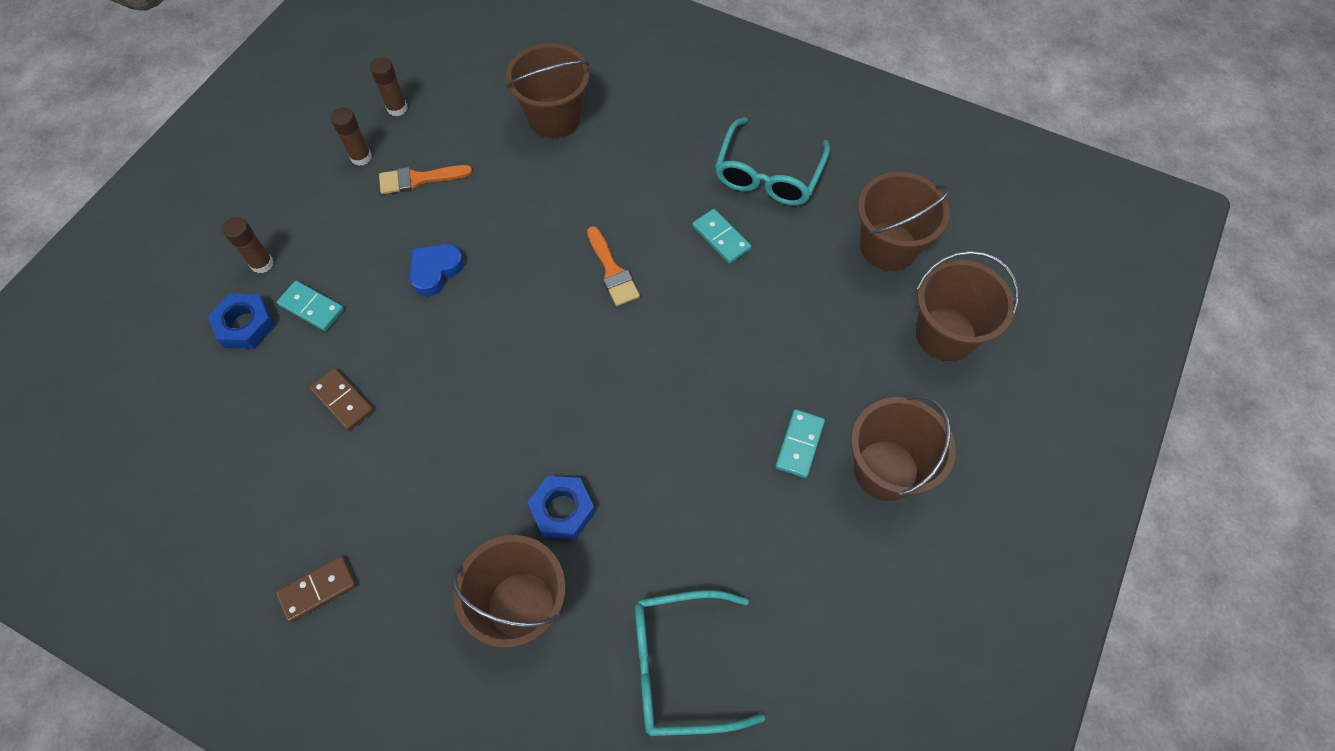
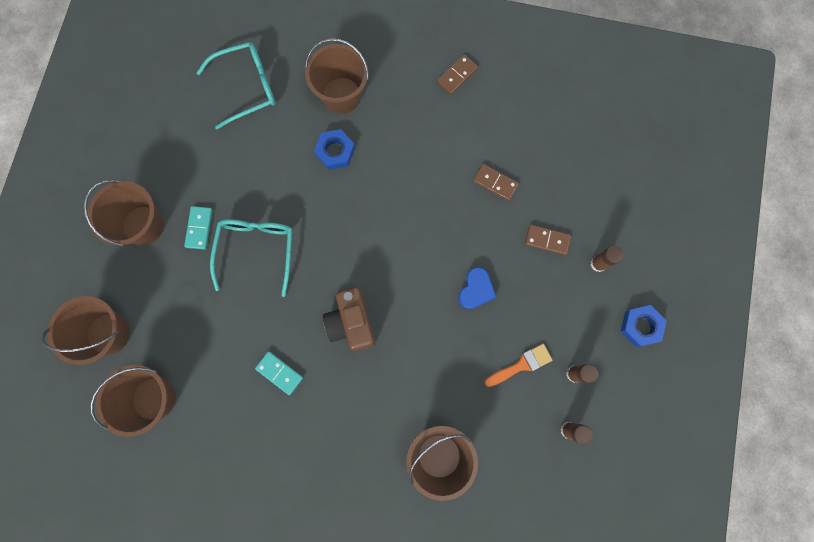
camera: 165 degrees right, 15 degrees up
(245, 325) = (584, 216): blue nut -> blue nut (640, 326)
(311, 307) = (547, 240): turquoise domino -> brown domino
(612, 271) = (351, 323): orange brush -> brown camera
(768, 175) = (254, 442): turquoise glasses -> turquoise glasses (256, 250)

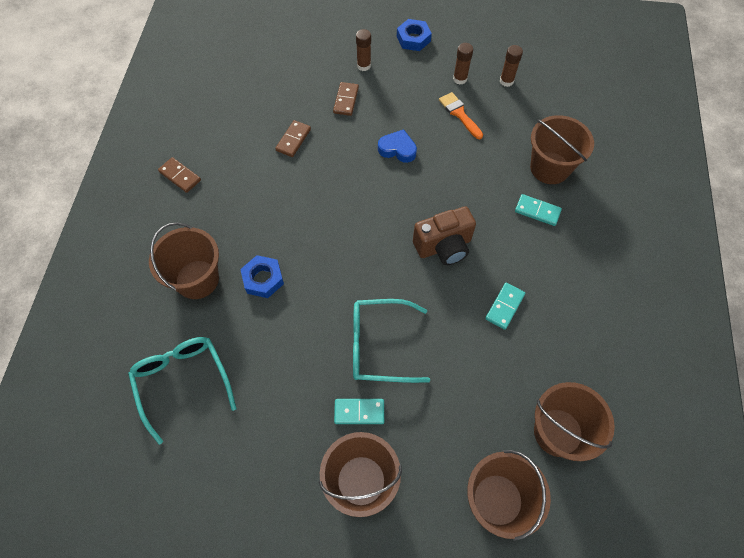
camera: 95 degrees left, 15 degrees down
(384, 429) = (537, 211): none -> turquoise domino

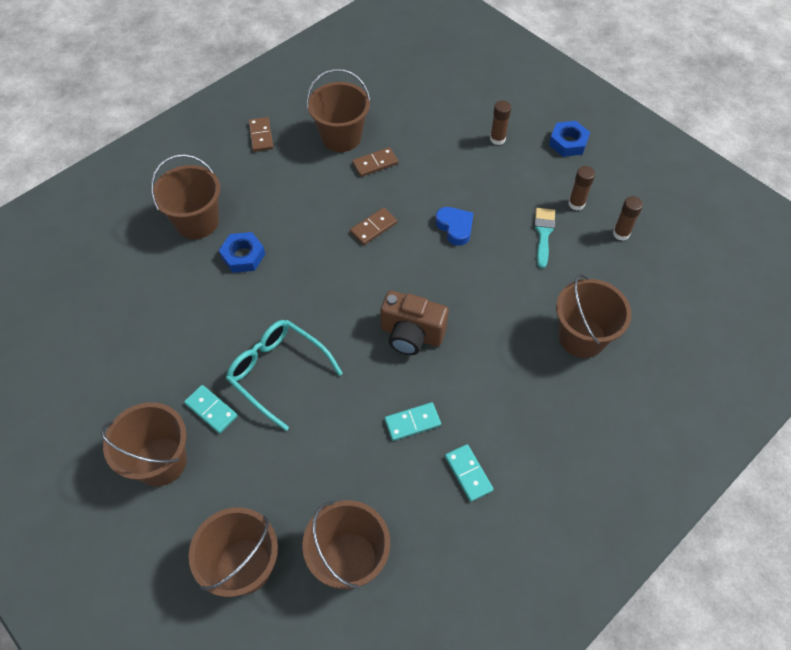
camera: 40 degrees right, 5 degrees down
(182, 382) = (115, 288): turquoise glasses -> none
(247, 136) = (341, 137): none -> brown bucket
(346, 100) = (452, 158): brown domino -> brown domino (373, 227)
(459, 114) = (543, 234): orange brush -> turquoise brush
(537, 211) = (529, 366): turquoise domino -> turquoise domino (468, 473)

